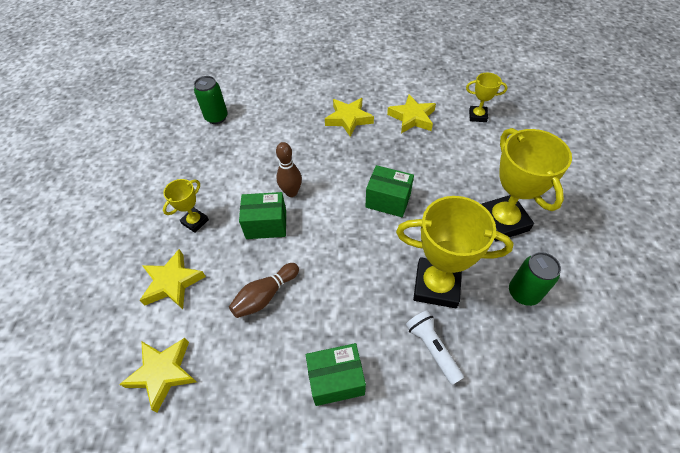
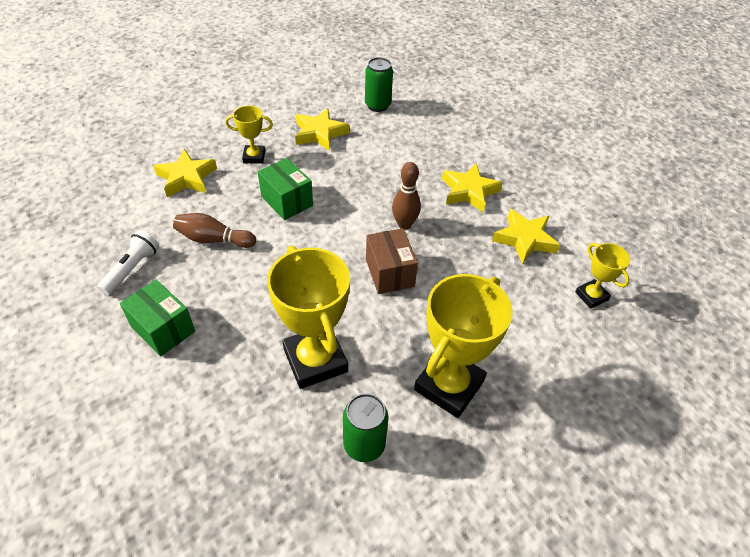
camera: 50 degrees right, 5 degrees down
(163, 373) = (106, 218): yellow star -> yellow star (319, 133)
(291, 192) = (337, 198): brown bowling pin -> brown bowling pin (404, 224)
(388, 201) = (389, 273): green box -> brown box
(432, 348) = (240, 388): white flashlight -> white flashlight (132, 269)

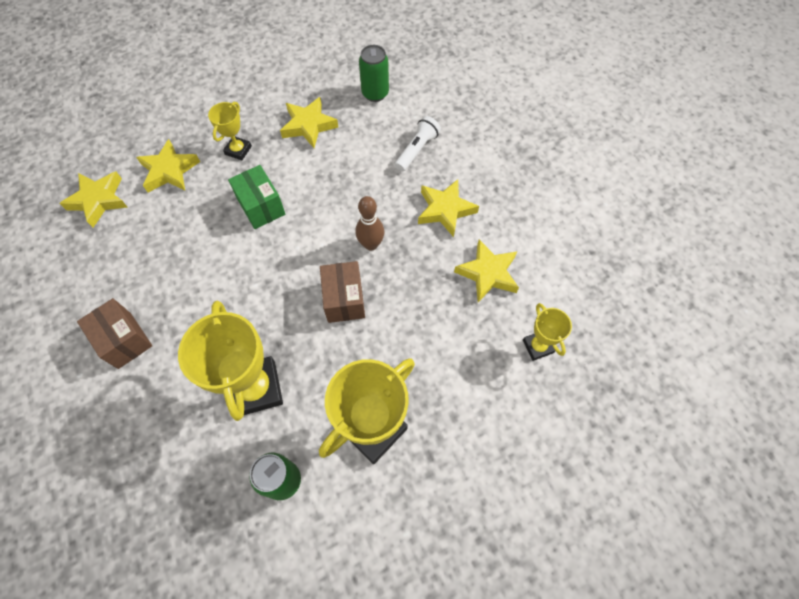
camera: 10 degrees right, 15 degrees up
(115, 207) = (98, 200): none -> yellow star
(132, 269) = (105, 272): white flashlight -> white flashlight (417, 150)
(163, 329) = (124, 340): green box -> brown box
(214, 239) = (184, 245): brown bowling pin -> none
(254, 157) = (238, 150): yellow trophy -> yellow trophy turned 75 degrees counterclockwise

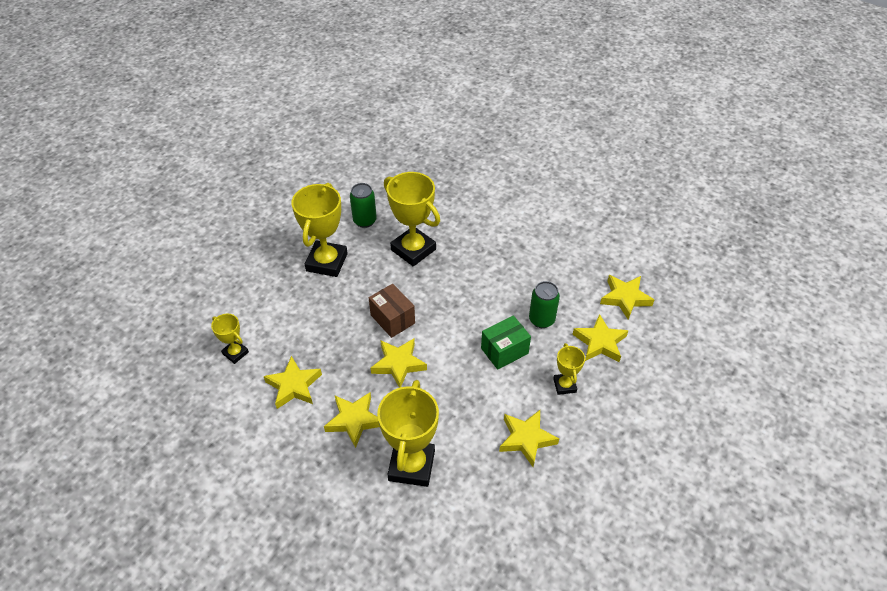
camera: 150 degrees right, 15 degrees down
(124, 340) = (515, 236): brown box -> none
(261, 207) = (504, 351): green box -> green box turned 60 degrees counterclockwise
(371, 244) = (398, 364): brown bowling pin -> yellow star
(375, 93) = (492, 509): green can -> green can (541, 320)
(417, 150) = (411, 465): white flashlight -> yellow trophy

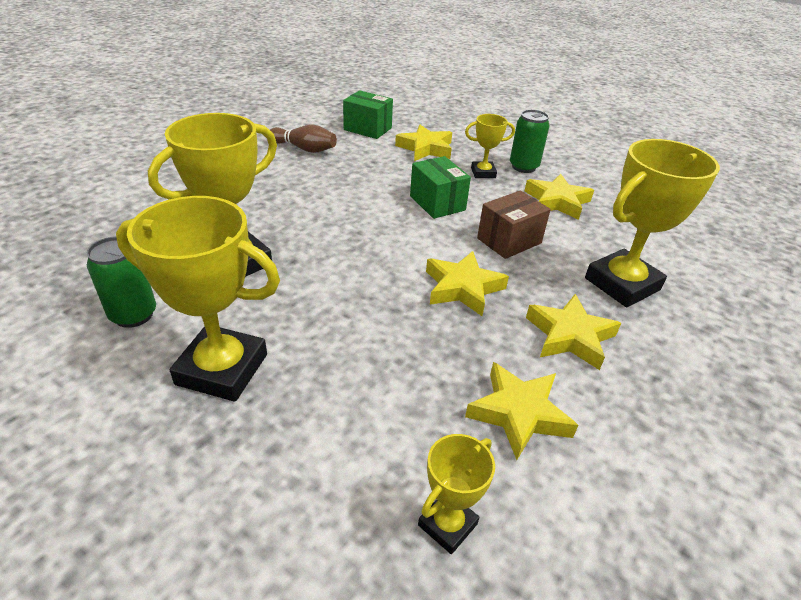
camera: 90 degrees left, 10 degrees down
(392, 319) = (377, 290): brown box -> brown box (509, 241)
(411, 465) = (622, 284): yellow trophy -> yellow trophy turned 45 degrees counterclockwise
(541, 320) = (391, 175): green can -> green can (523, 167)
(571, 260) = (304, 149): none -> brown bowling pin
(625, 298) = (367, 129): yellow star -> green box

